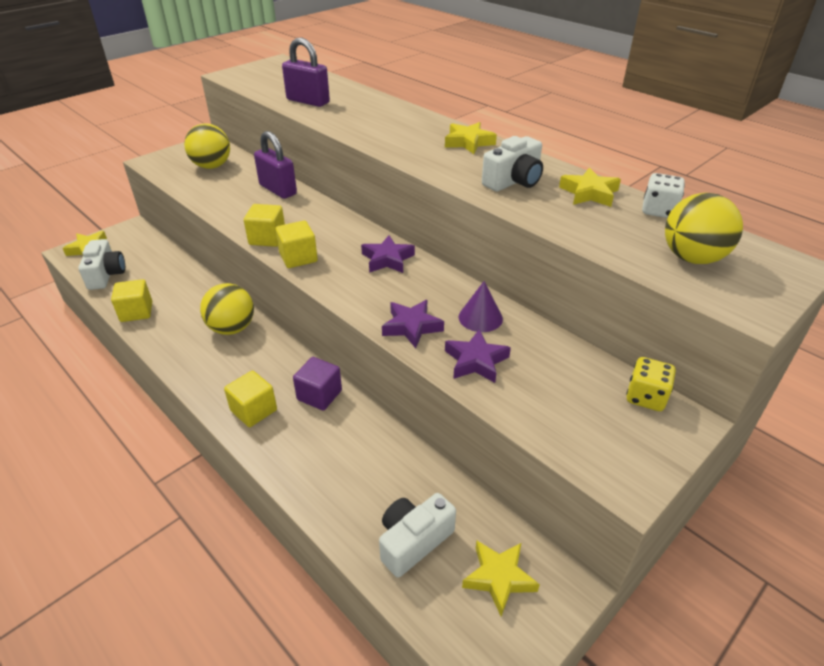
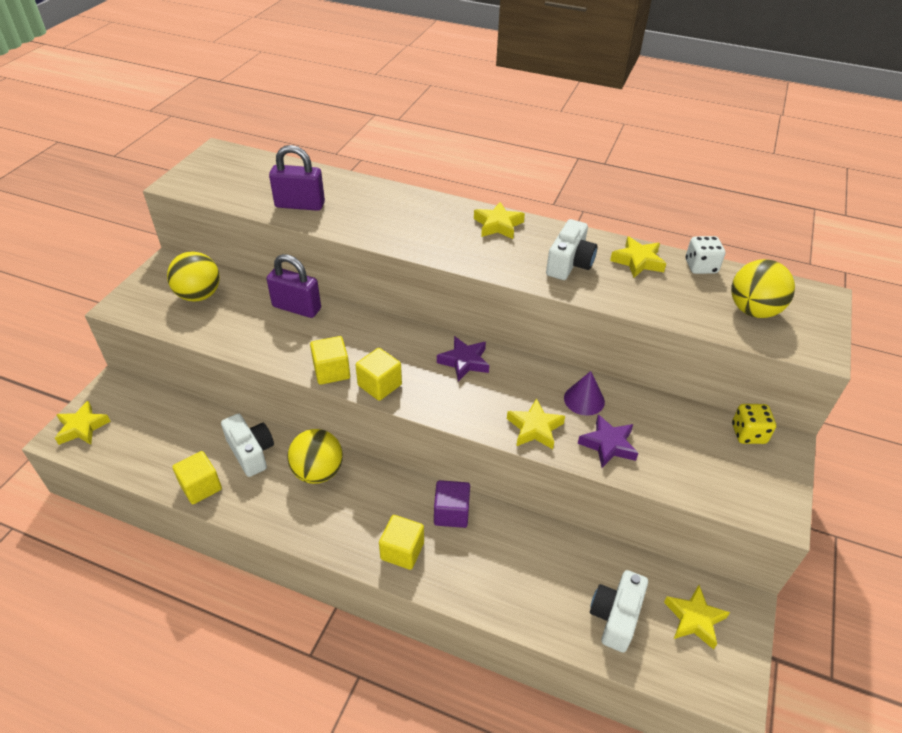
camera: 25 degrees left, 5 degrees up
(106, 275) = (129, 453): white camera -> white camera (251, 452)
(412, 327) = (535, 428): purple star -> yellow star

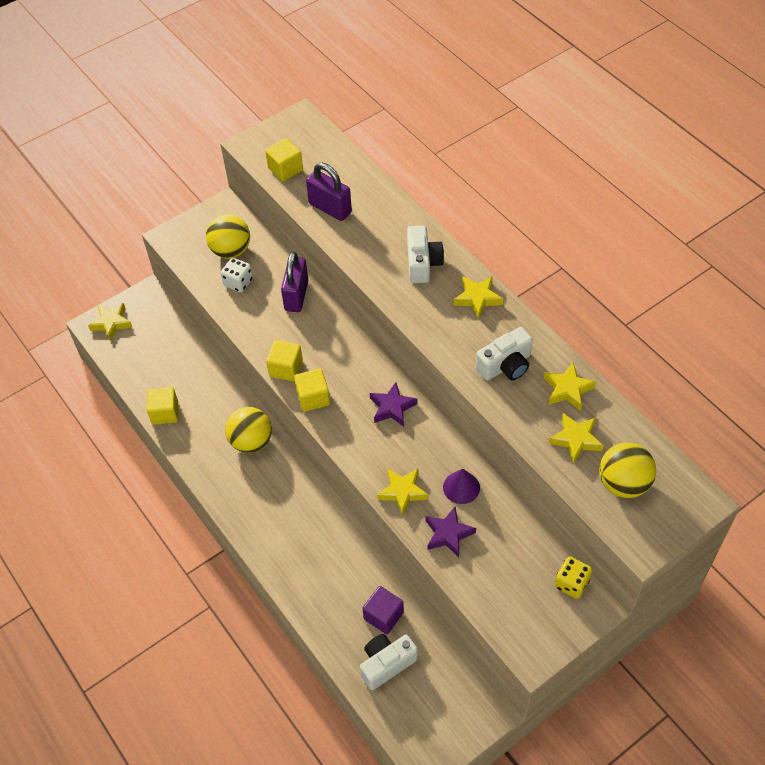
camera: 35 degrees right, 10 degrees up
(251, 452) = (214, 401): white camera -> white camera (422, 263)
(296, 308) = (296, 296): purple padlock -> purple padlock turned 45 degrees clockwise
(402, 551) = (271, 534): yellow cube -> yellow cube (285, 169)
(451, 513) = (325, 524): purple cube -> purple cube (383, 616)
(694, 619) = (443, 698): yellow star -> yellow star (575, 440)
(700, 267) = (619, 420): white dice -> white dice (238, 282)

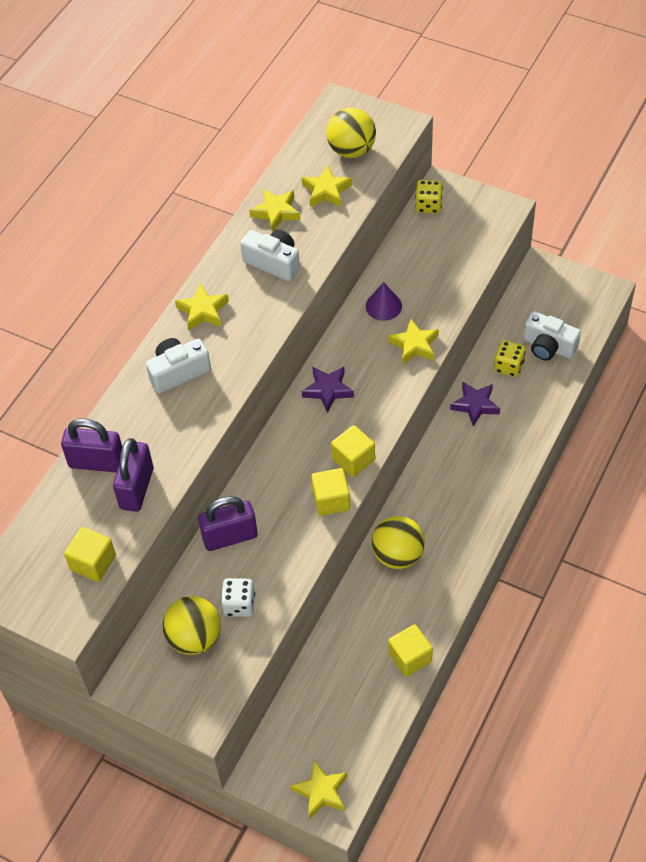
camera: 115 degrees left, 0 degrees up
(368, 193) = (97, 462): none -> purple padlock
(383, 616) = (508, 366): purple cube -> yellow dice
(448, 534) = (435, 297): purple star -> purple star (475, 405)

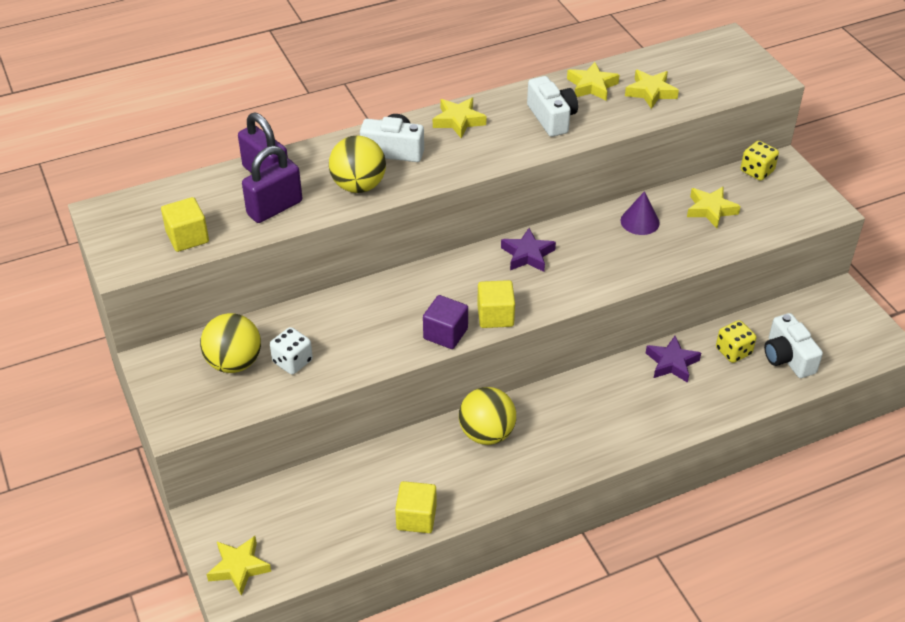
camera: 35 degrees right, 10 degrees down
(230, 537) = (337, 310): purple padlock -> none
(331, 500) = (445, 334): yellow cube -> purple cube
(351, 150) = (703, 75): yellow ball -> yellow ball (358, 186)
(414, 345) = (637, 264): yellow star -> yellow star (710, 210)

